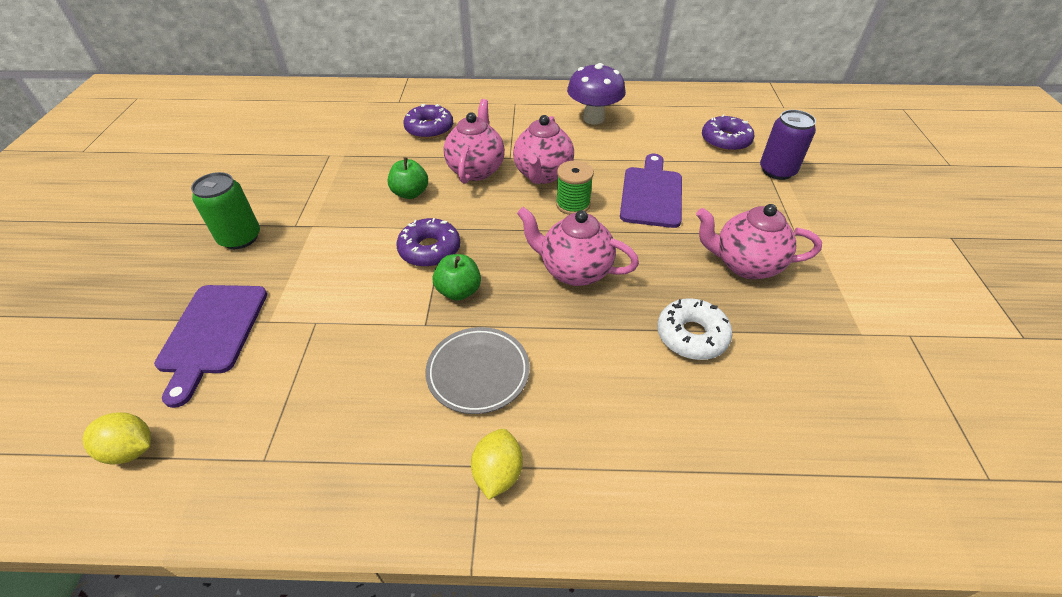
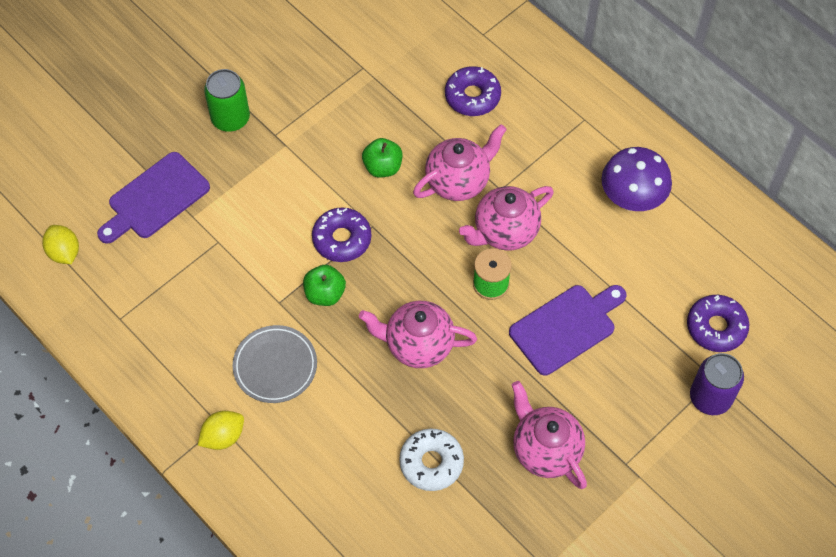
camera: 45 degrees right, 15 degrees up
(574, 271) = (418, 345): pink teapot -> pink teapot turned 60 degrees counterclockwise

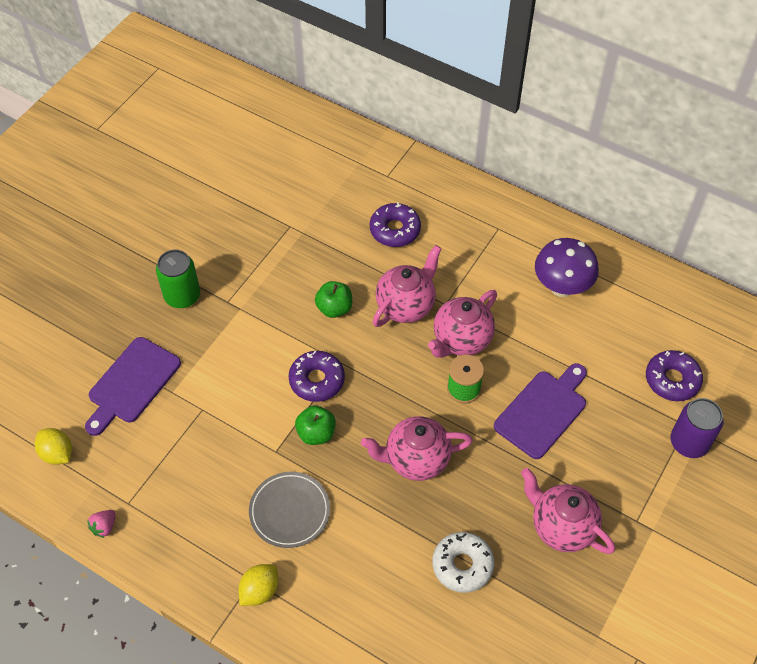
camera: 15 degrees left, 5 degrees down
(91, 336) = (104, 527): none -> pink strawberry

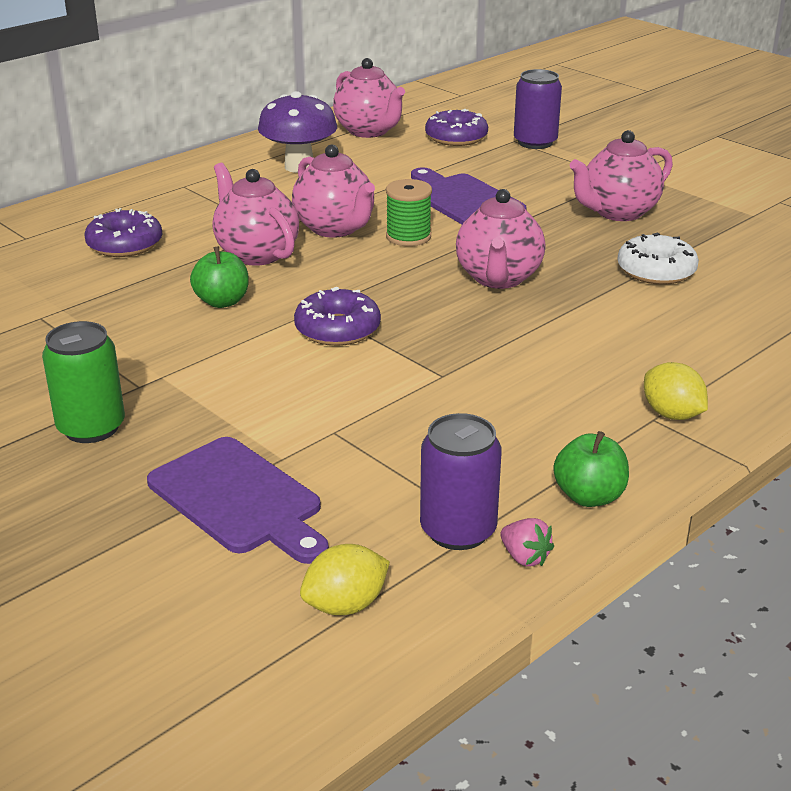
camera: 75 degrees left, 25 degrees down
(122, 491) = (458, 530): none -> purple can
(290, 511) = (547, 375): grey plate -> none
(316, 433) = (426, 340): green apple -> green apple (589, 496)
(656, 314) = (369, 131): none -> pink teapot

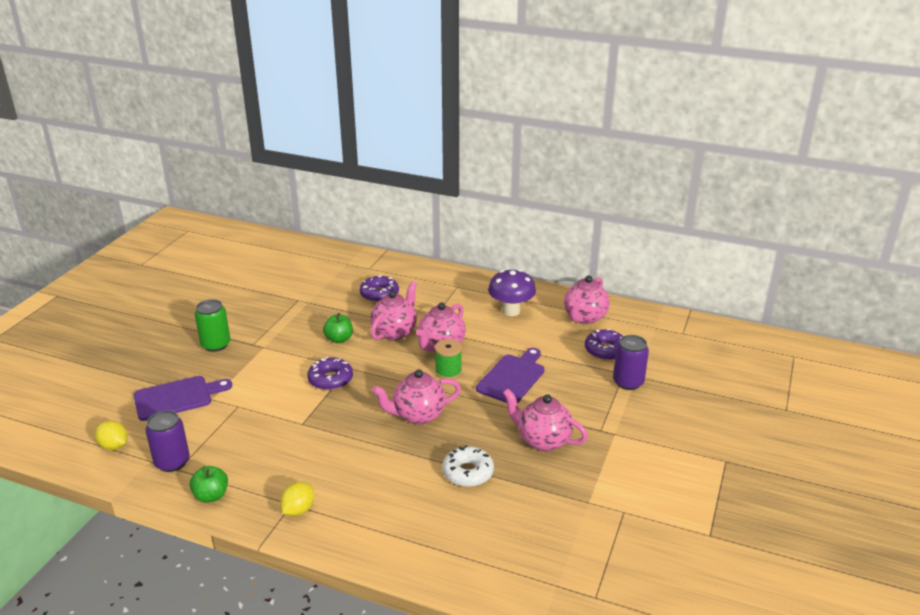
camera: 65 degrees right, 0 degrees up
(239, 499) = (177, 397): purple cutting board -> purple cutting board turned 135 degrees counterclockwise
(524, 557) = (157, 486): pink strawberry -> none

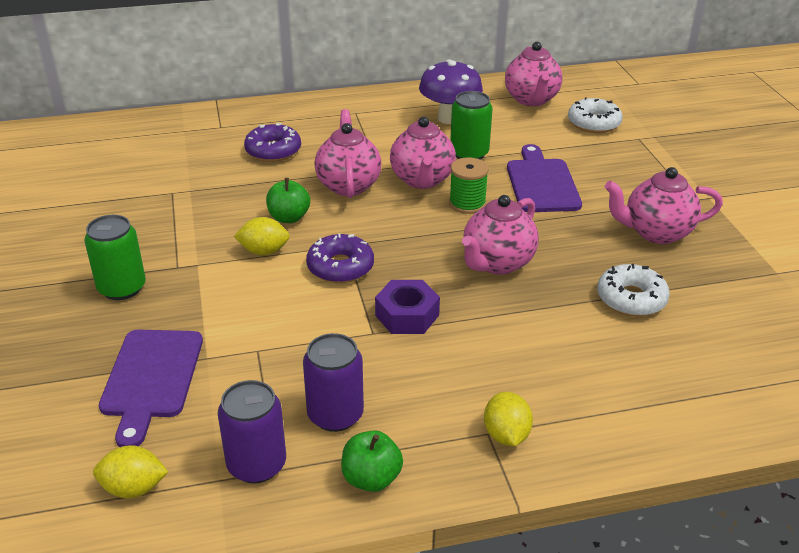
camera: 35 degrees left, 5 degrees up
(177, 397) = (151, 378): purple cutting board -> purple cutting board turned 150 degrees clockwise
(303, 353) = (264, 251): none -> yellow lemon
(331, 422) = (407, 315): none -> purple nut
(492, 340) = (469, 153): none -> green can
(605, 350) = (594, 123): purple donut -> white donut
(628, 382) = (654, 145): purple can -> purple can (335, 415)

